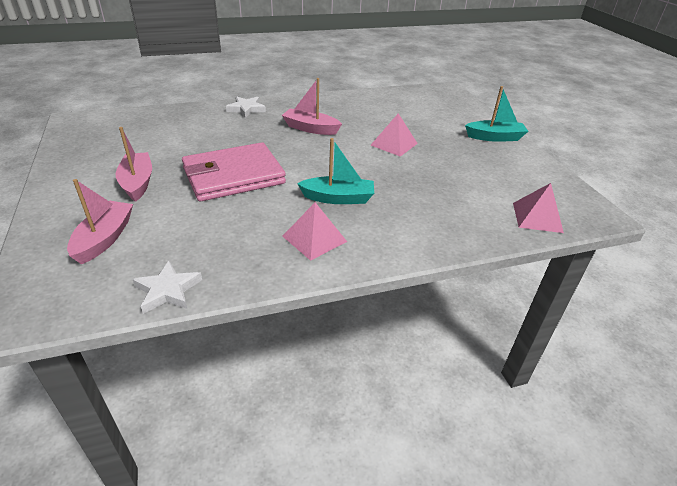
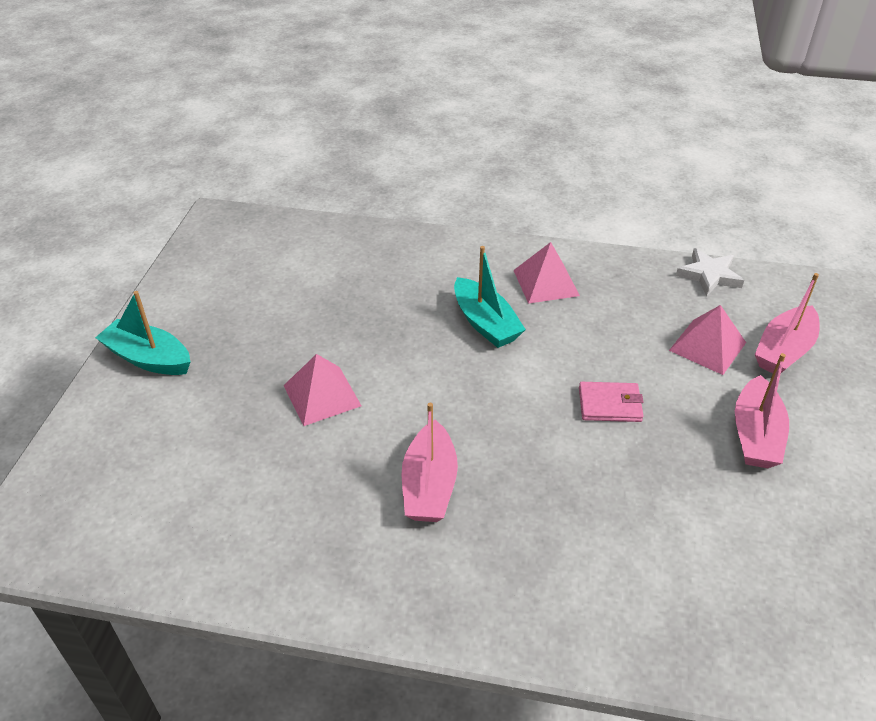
camera: 150 degrees left, 5 degrees up
(233, 176) = (610, 404): pink wallet -> pink wallet, size x0.44
(246, 109) = (525, 609): white star -> none
(310, 128) = (429, 485): pink boat -> pink boat turned 45 degrees clockwise
(338, 198) = (485, 323): turquoise boat -> turquoise boat turned 150 degrees counterclockwise
(537, 217) = (286, 235): pink pyramid -> pink pyramid (707, 346)

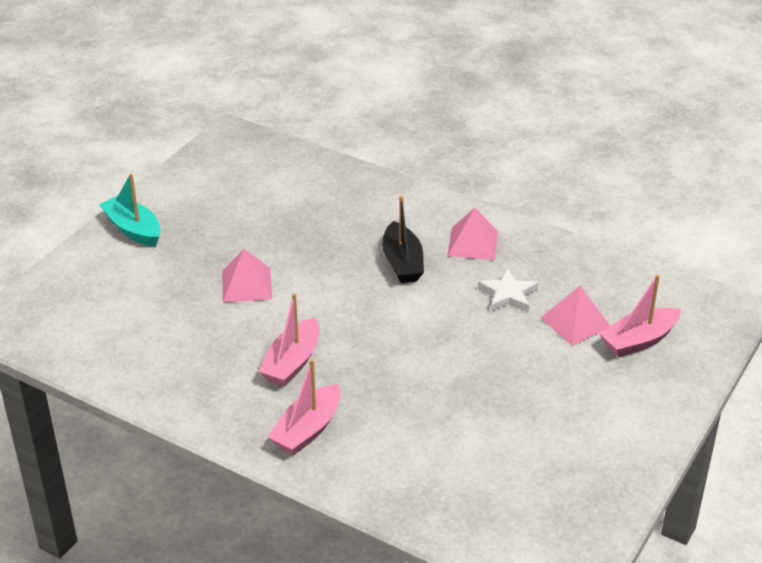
camera: 20 degrees right, 5 degrees down
(485, 323) = (402, 263): turquoise boat -> black boat
(610, 404) = (463, 344): pink wallet -> none
(709, 275) = (620, 269): white star -> white star (508, 295)
(755, 435) = (565, 393): pink boat -> pink boat (307, 430)

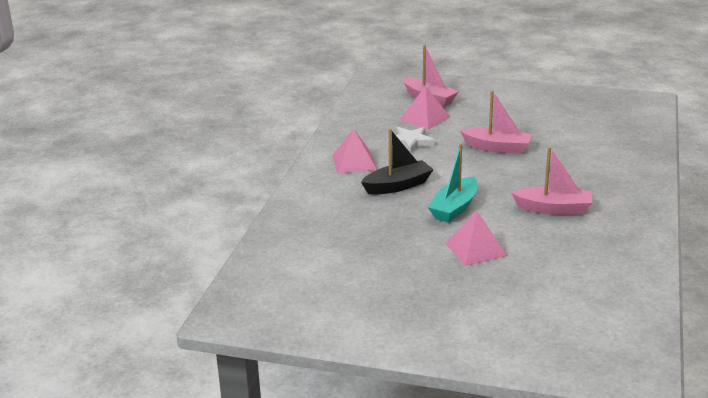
camera: 105 degrees left, 10 degrees down
(133, 229) = (434, 335): turquoise boat -> turquoise boat (454, 208)
(307, 430) = (616, 189): pink boat -> pink boat (497, 148)

